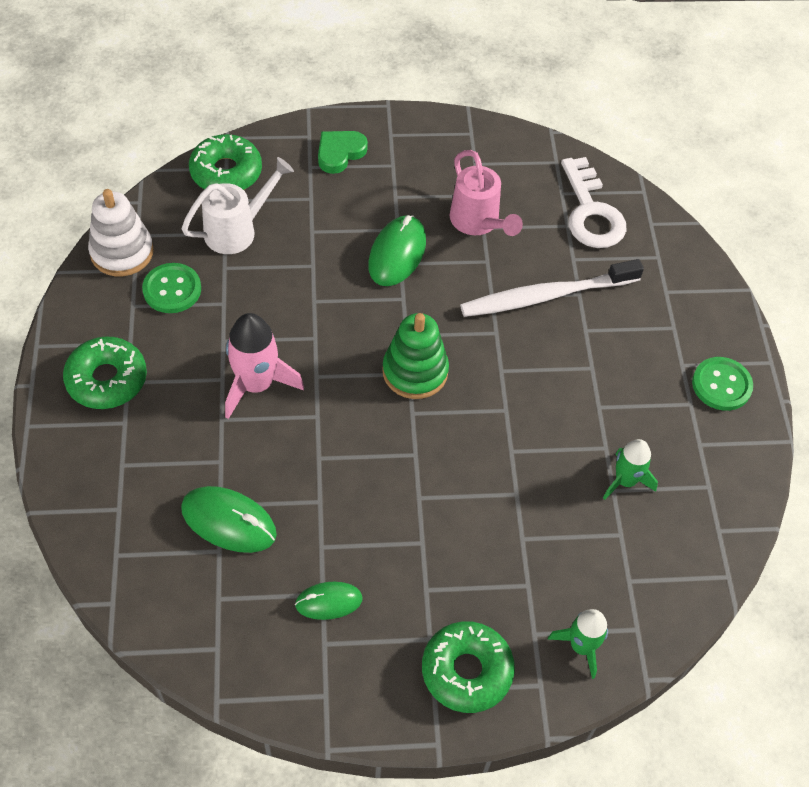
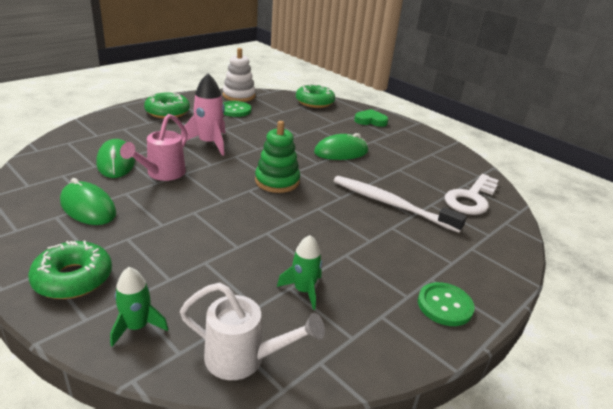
camera: 50 degrees right, 25 degrees down
(237, 230) = (289, 113): white watering can -> white watering can (244, 359)
(328, 602) = (88, 208): green mouse -> green mouse, size x1.59
(478, 223) = (399, 167): pink watering can -> pink watering can (162, 174)

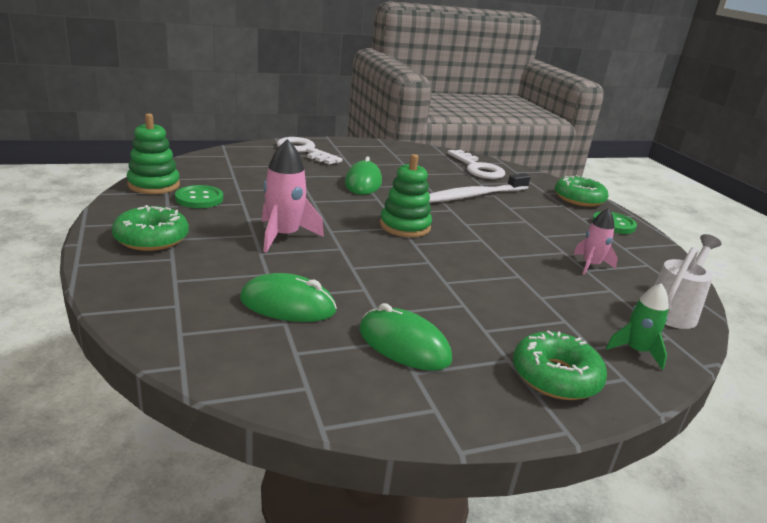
camera: 65 degrees left, 5 degrees down
(88, 208) = (403, 345): green mouse -> green mouse turned 60 degrees clockwise
(162, 174) = (345, 281): pink watering can -> none
(239, 96) = (154, 185): white stacking toy -> green stacking toy
(303, 290) = (591, 265): green rocket -> pink rocket
(314, 102) = (227, 157): green donut -> green donut (579, 199)
(370, 121) = (304, 151): green heart -> white key

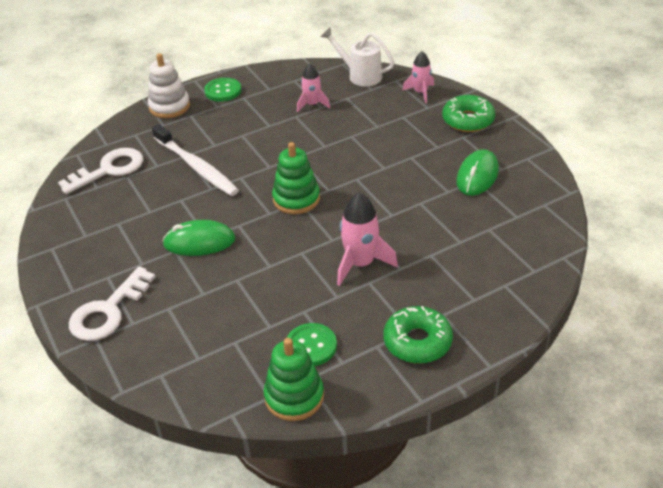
camera: 95 degrees left, 15 degrees up
(288, 305) = (467, 233): green mouse -> none
(579, 199) = (169, 107): green donut -> white stacking toy
(636, 351) = (420, 92): green rocket -> pink rocket

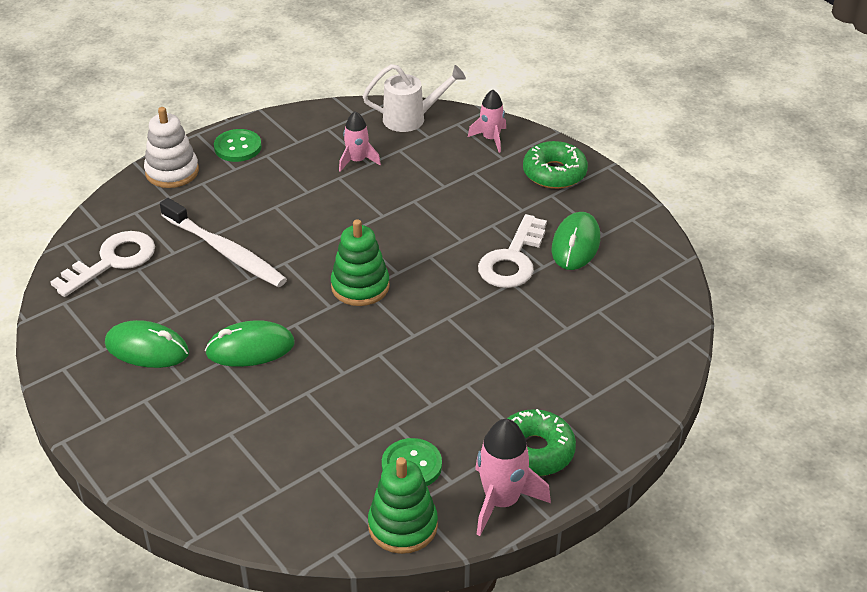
camera: 10 degrees left, 0 degrees up
(108, 311) = (156, 442): white key -> white key (512, 259)
(119, 237) = (147, 349): none -> green mouse
(360, 75) = (411, 119): white watering can -> white watering can turned 150 degrees clockwise
(360, 263) = (453, 362): pink rocket -> pink rocket (501, 501)

